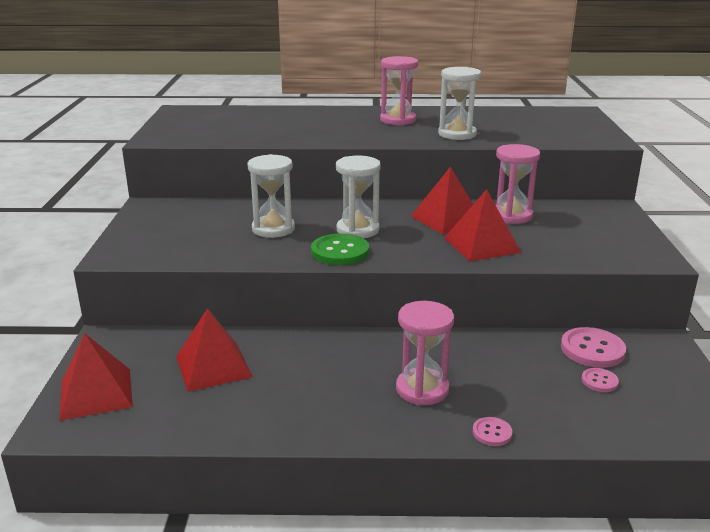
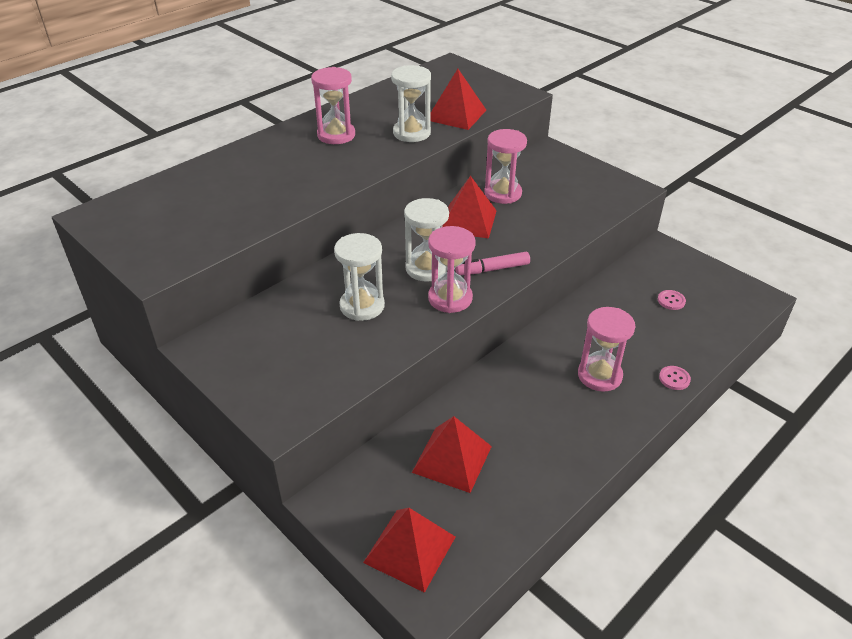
camera: 45 degrees left, 15 degrees up
(340, 252) = (450, 298): green button -> pink hourglass
(407, 251) = (492, 269): none -> pink marker
(481, 245) = (527, 234): red pyramid -> red pyramid (456, 115)
(592, 349) = (638, 278): pink button -> none

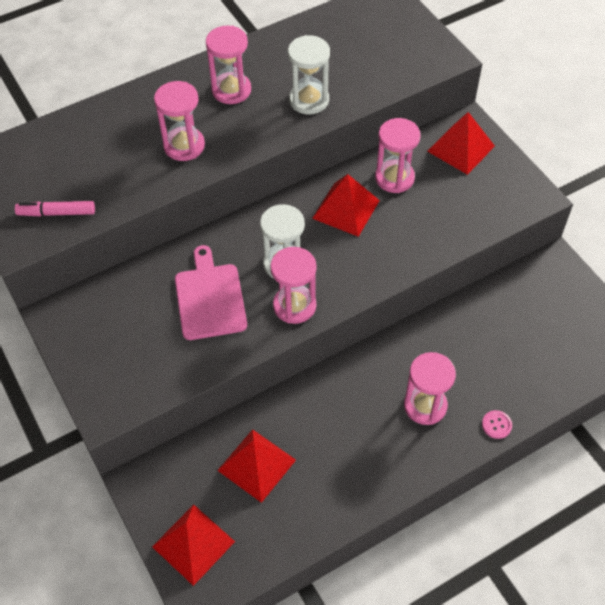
camera: 15 degrees right, 15 degrees up
(305, 177) = (184, 146): none -> pink hourglass
(362, 306) = (210, 298): white hourglass -> pink cutting board
(456, 115) = (365, 80): red pyramid -> red pyramid (461, 148)
(492, 269) = (348, 277): pink marker -> pink marker (57, 213)
(671, 301) = (535, 332): pink button -> none

